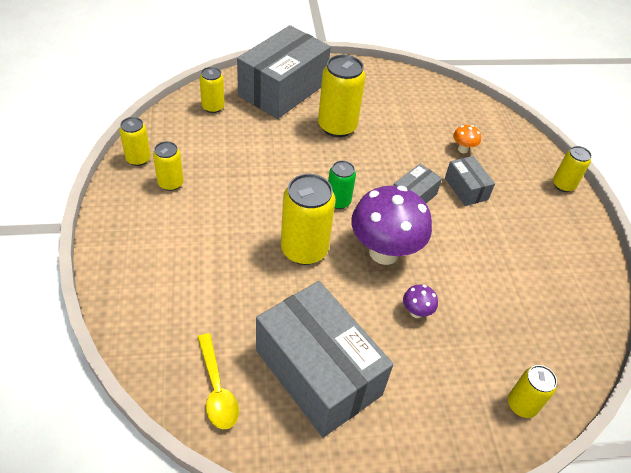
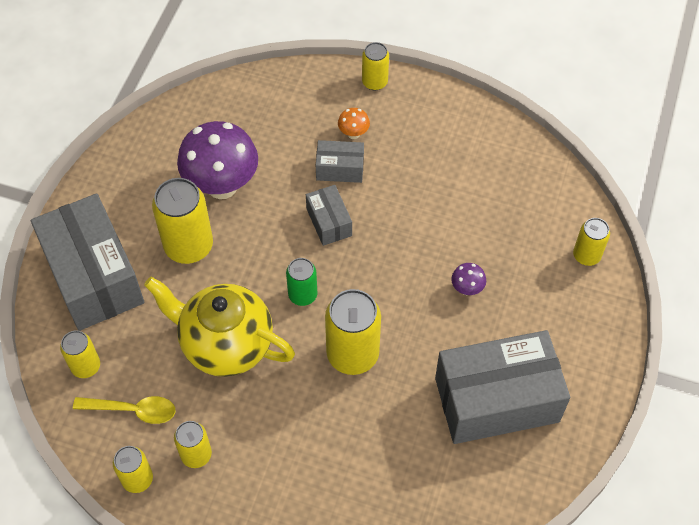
camera: 60 degrees left, 10 degrees up
(217, 389) = (480, 492): yellow spoon -> yellow spoon (132, 410)
(269, 171) = (225, 344): none -> yellow teapot
(384, 252) = (387, 283): purple mushroom -> purple mushroom (222, 186)
(463, 149) = (284, 142): orange mushroom -> orange mushroom (353, 134)

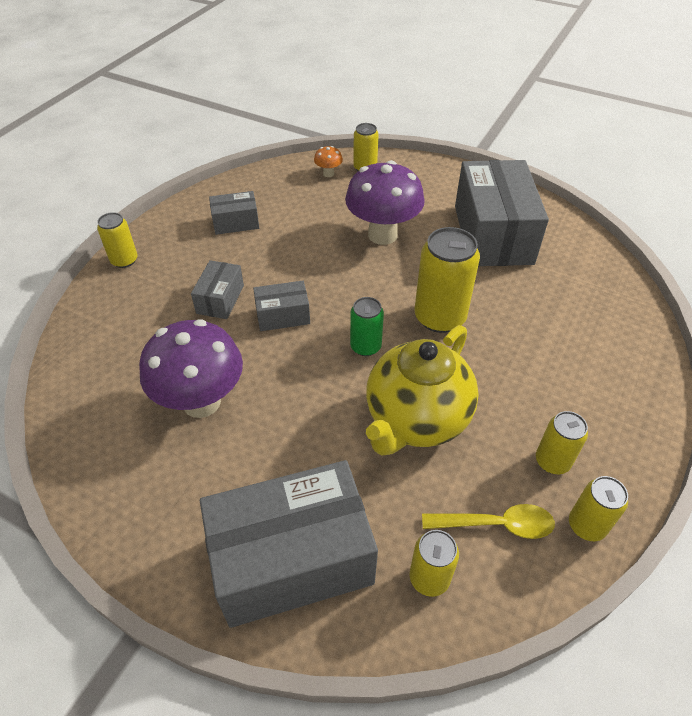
camera: 80 degrees left, 10 degrees down
(132, 410) = (495, 524): yellow spoon -> yellow spoon turned 75 degrees clockwise
(189, 246) = (276, 444): yellow can -> none
(353, 134) = (181, 284): orange mushroom -> orange mushroom (328, 174)
(452, 154) = (236, 222): none -> grey box
(467, 289) = (382, 235): purple mushroom -> purple mushroom, size x2.39

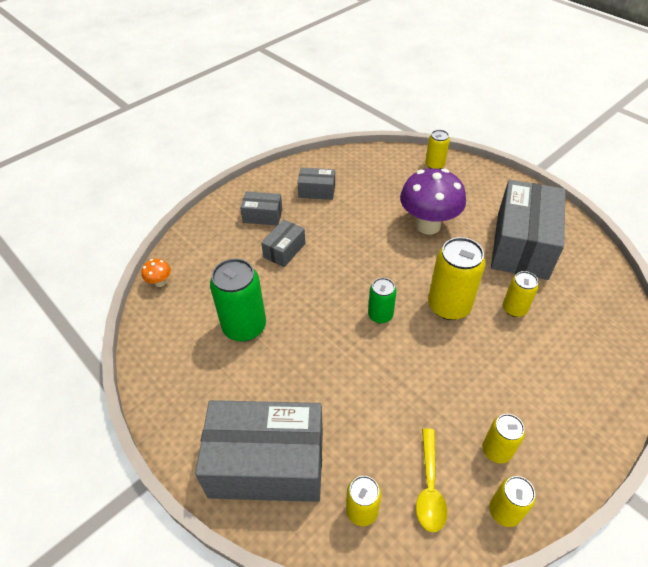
camera: 20 degrees right, 0 degrees up
(124, 260) = (227, 204): yellow can -> yellow can (514, 309)
(201, 402) = (244, 327): purple mushroom -> green can
(283, 315) = (326, 274): grey box -> grey box (262, 216)
(328, 174) = (403, 164): orange mushroom -> orange mushroom (160, 282)
(416, 420) = (398, 384): yellow teapot -> none
(495, 524) = (429, 486): yellow spoon -> yellow spoon turned 75 degrees clockwise

